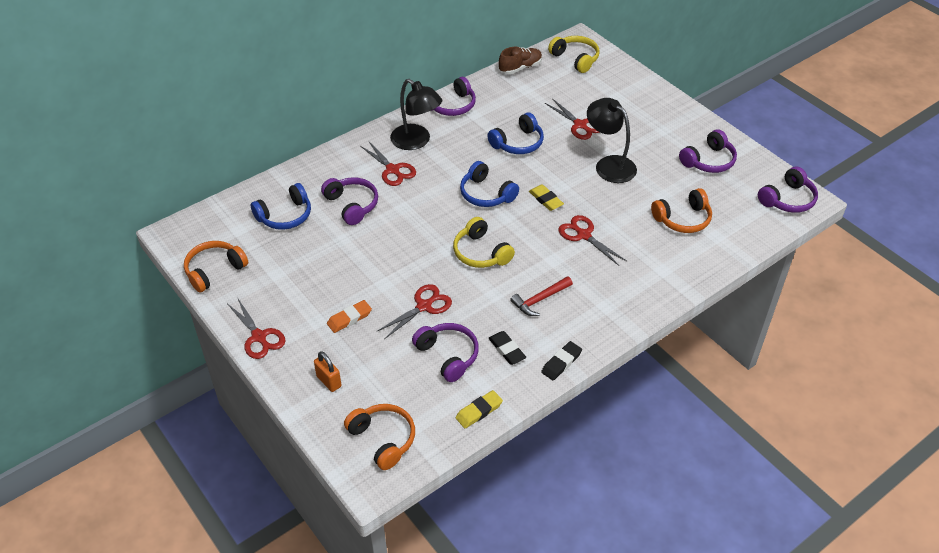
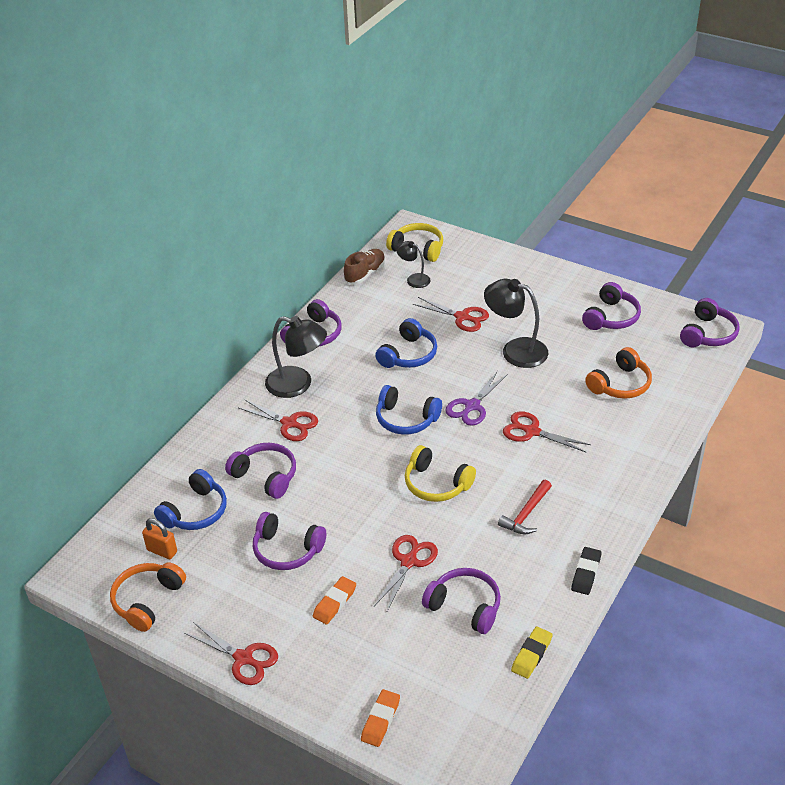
camera: 20 degrees left, 5 degrees down
(329, 381) = (351, 680): orange padlock -> orange padlock (162, 551)
(333, 419) = (380, 720): none -> orange eraser
(336, 266) = (287, 550): none -> purple headphones
(383, 439) = (447, 723): orange headphones -> none
(507, 350) = (523, 579): black eraser -> none
(546, 200) = (472, 406): yellow eraser -> purple scissors
(558, 83) = (414, 279): none -> black lamp

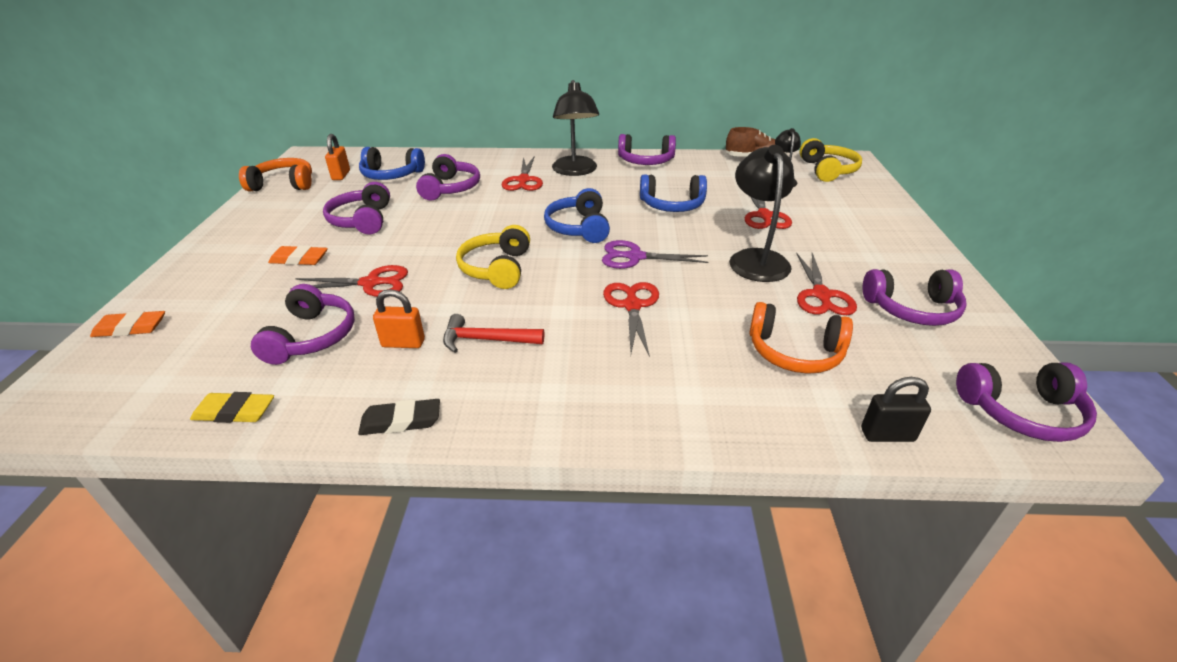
camera: 60 degrees right, 5 degrees down
(243, 658) = (220, 237): red scissors -> red scissors (821, 295)
(504, 557) = (403, 343): none -> orange padlock
(698, 387) = (887, 435): none -> black padlock

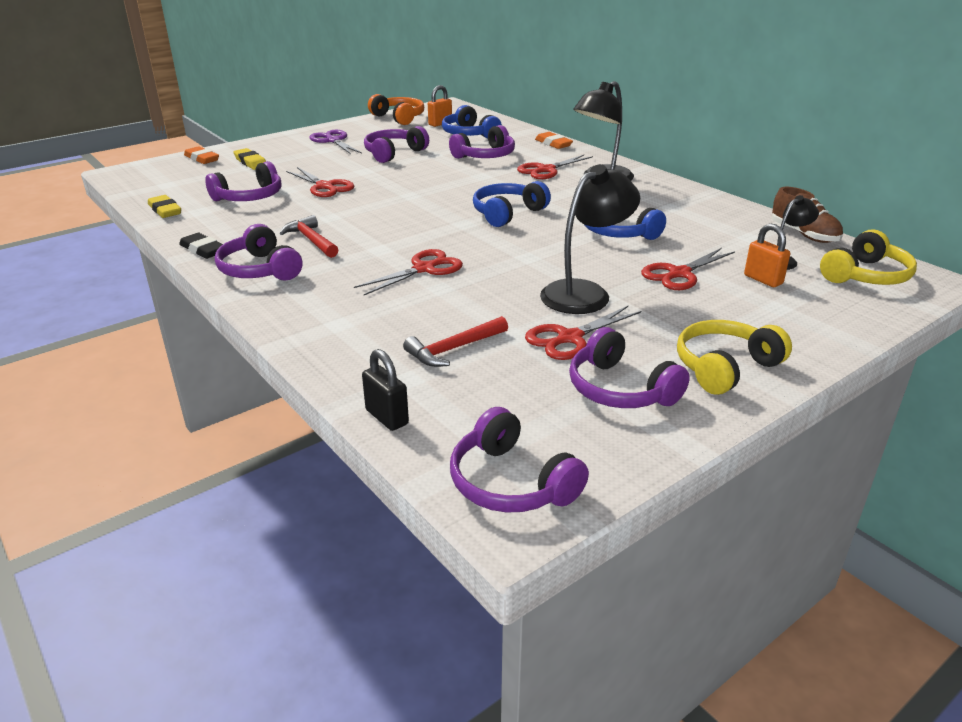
camera: 50 degrees right, 5 degrees down
(216, 300) = (250, 162): none -> yellow eraser
(299, 259) = (321, 160): orange eraser -> orange eraser (553, 144)
(403, 343) = (275, 220): orange padlock -> orange padlock (763, 280)
(497, 268) = (401, 211): yellow headphones -> yellow headphones (725, 367)
(635, 257) = (498, 247): purple scissors -> purple scissors (333, 140)
(646, 161) = (683, 195): purple headphones -> purple headphones (260, 269)
(794, 352) = (454, 349): orange headphones -> red hammer

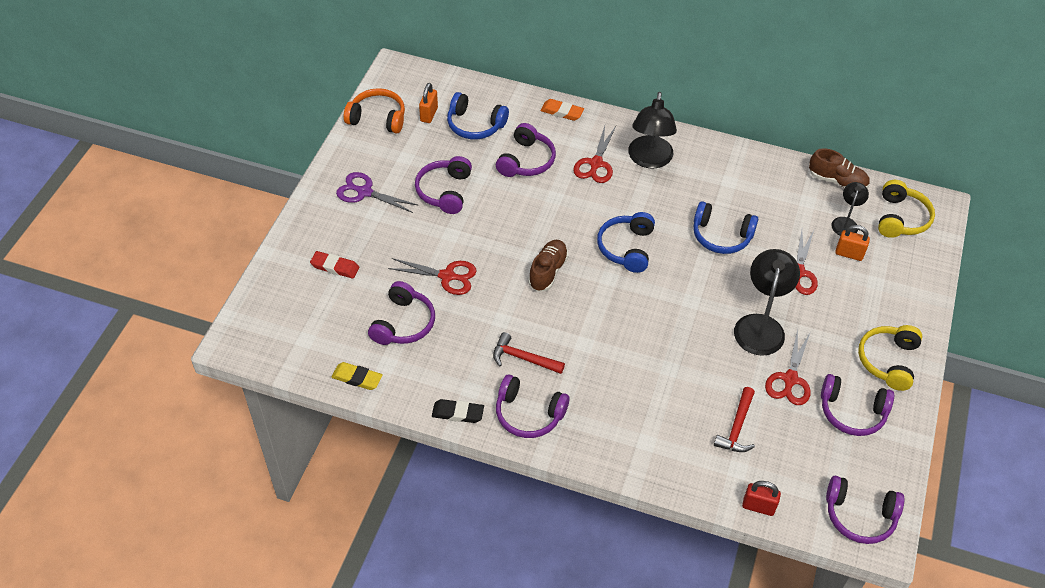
camera: 35 degrees left, 20 degrees up
(202, 159) = (280, 282): orange eraser -> none
(250, 162) = (335, 267): yellow eraser -> red eraser
(387, 417) = (758, 506): black padlock -> red padlock
(413, 206) = (548, 271): none -> brown shoe
(424, 269) = (638, 352): red scissors -> none

